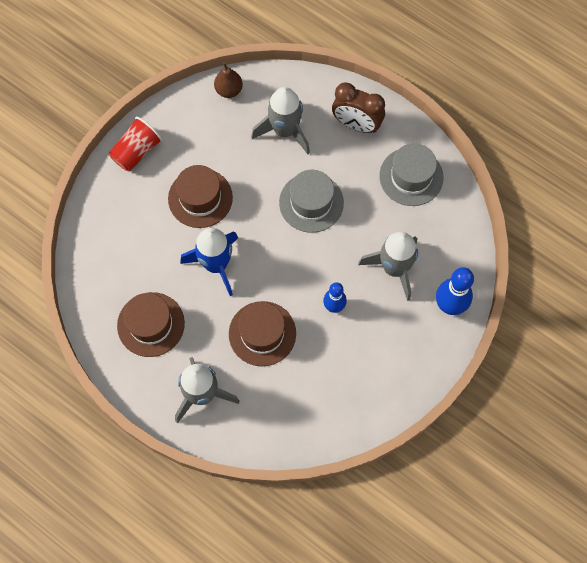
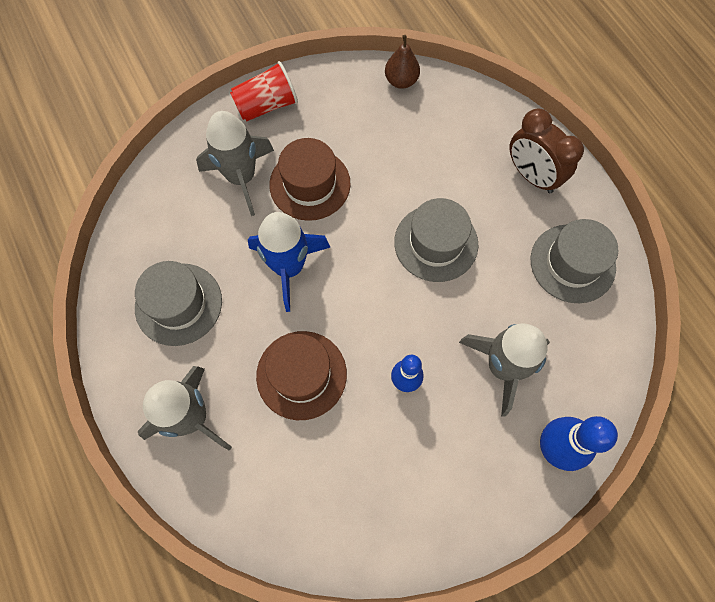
camera: 25 degrees right, 0 degrees up
(151, 324) = (178, 304): brown hat -> grey hat
(285, 131) = (443, 149): grey rocket -> grey rocket (241, 178)

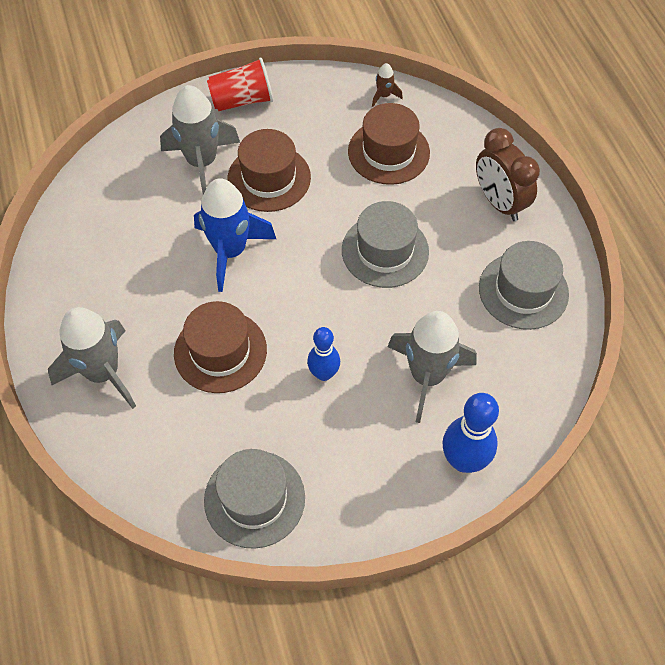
camera: 10 degrees right, 10 degrees down
(178, 304) = (113, 268): grey hat -> grey hat (254, 499)
(401, 81) = (384, 96): brown pear -> brown rocket
(418, 139) = (388, 152): none -> brown hat

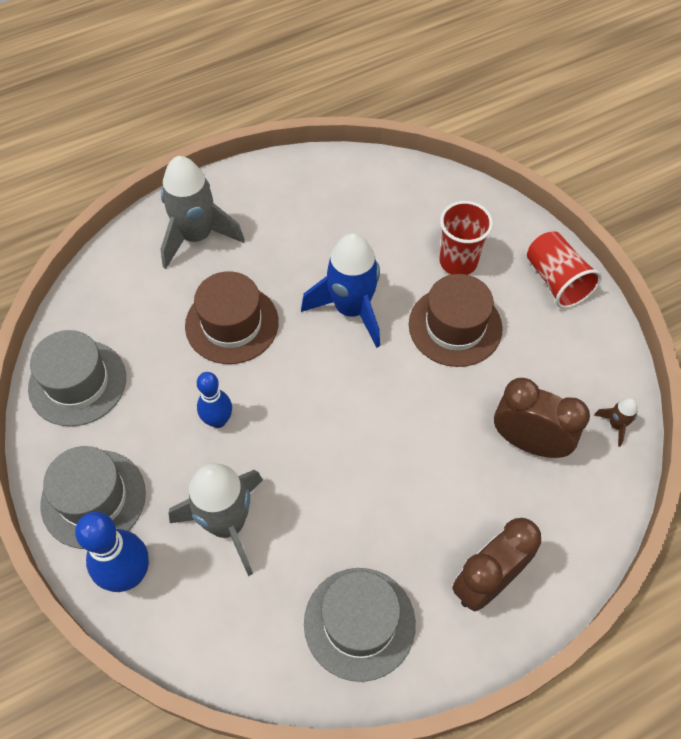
camera: 80 degrees right, 0 degrees up
(202, 163) = (458, 262): grey rocket -> red cup
(385, 251) = (384, 458): grey hat -> grey hat (93, 498)
(388, 152) = (529, 442): brown hat -> brown clock

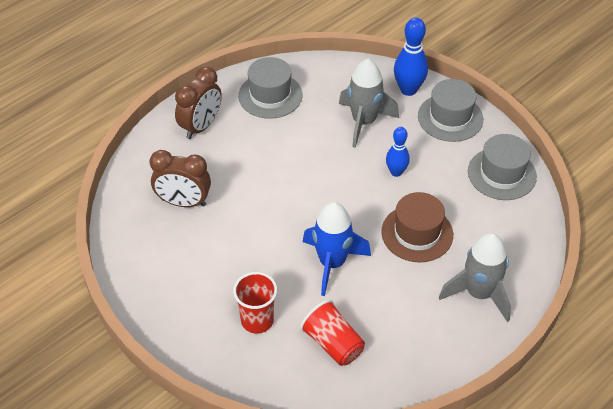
camera: 165 degrees right, 10 degrees down
(455, 326) = (249, 268): brown hat -> none
(556, 281) = (173, 322): red cup -> red cup (333, 343)
(616, 425) = (123, 225): brown rocket -> none

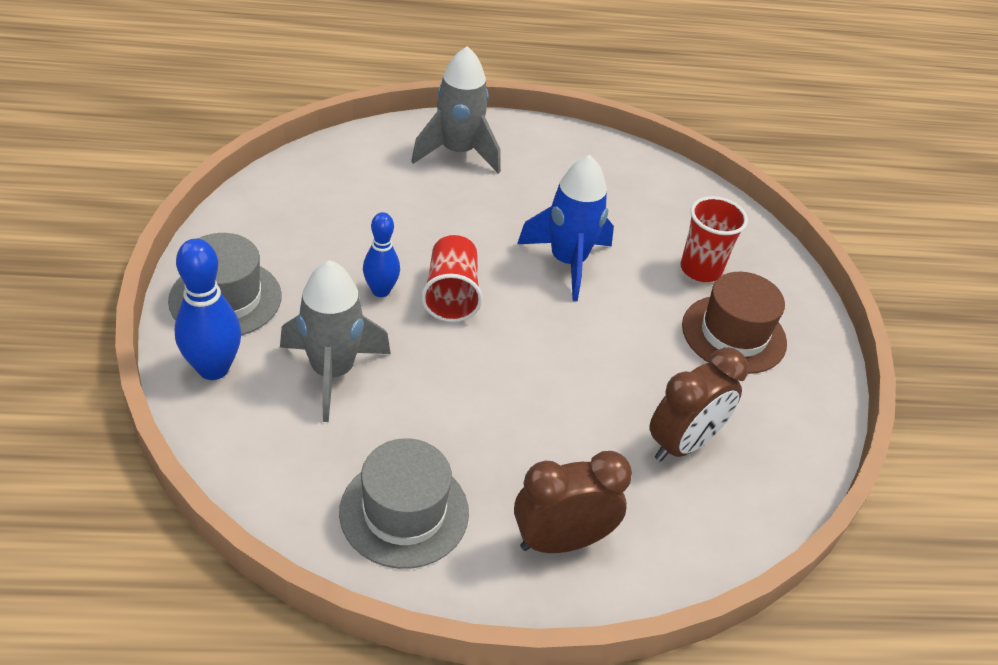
camera: 145 degrees left, 5 degrees down
(183, 202) = (682, 444): brown clock -> brown clock turned 90 degrees clockwise
(333, 343) = (641, 208): red cup -> red cup (451, 295)
(417, 233) = (445, 226): brown hat -> brown hat (733, 334)
(502, 174) = (275, 210): grey hat -> none

